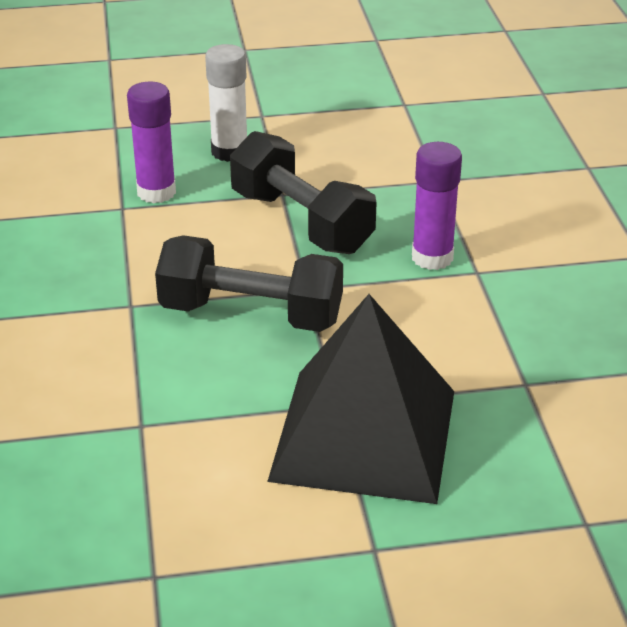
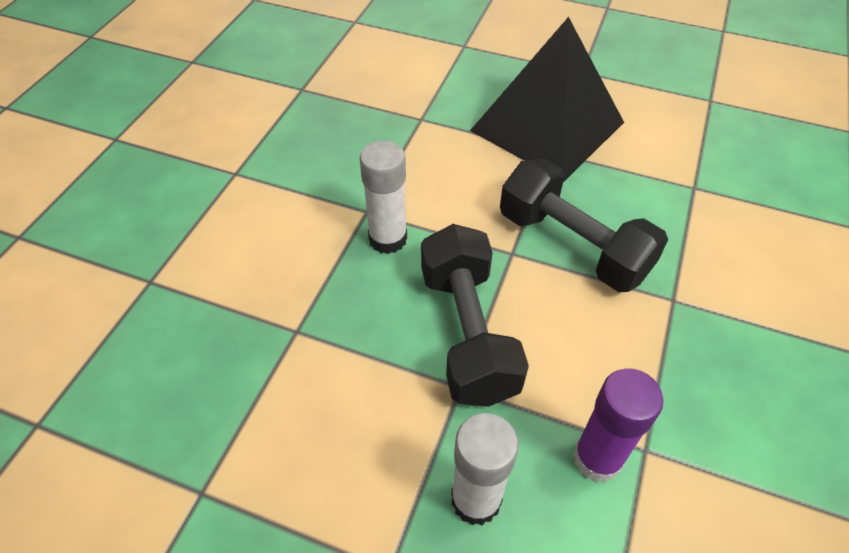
camera: 150 degrees left, 15 degrees up
(432, 257) = (388, 239): purple glue stick -> white glue stick

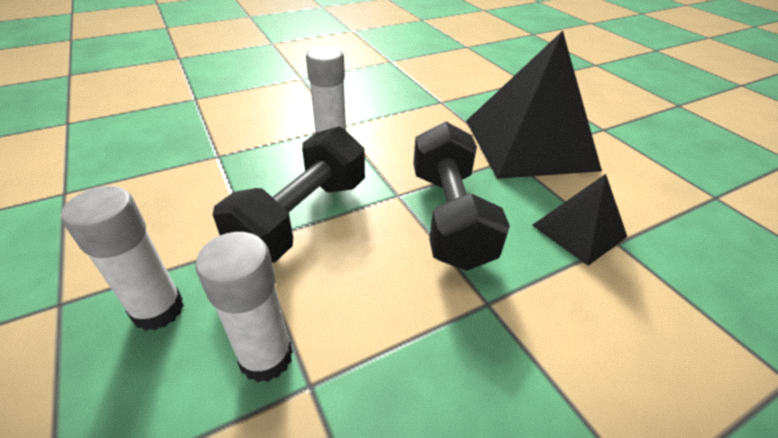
camera: 40 degrees right, 10 degrees down
(597, 458) = (266, 357): purple glue stick -> white glue stick
(664, 194) = (579, 231): none -> black pyramid

